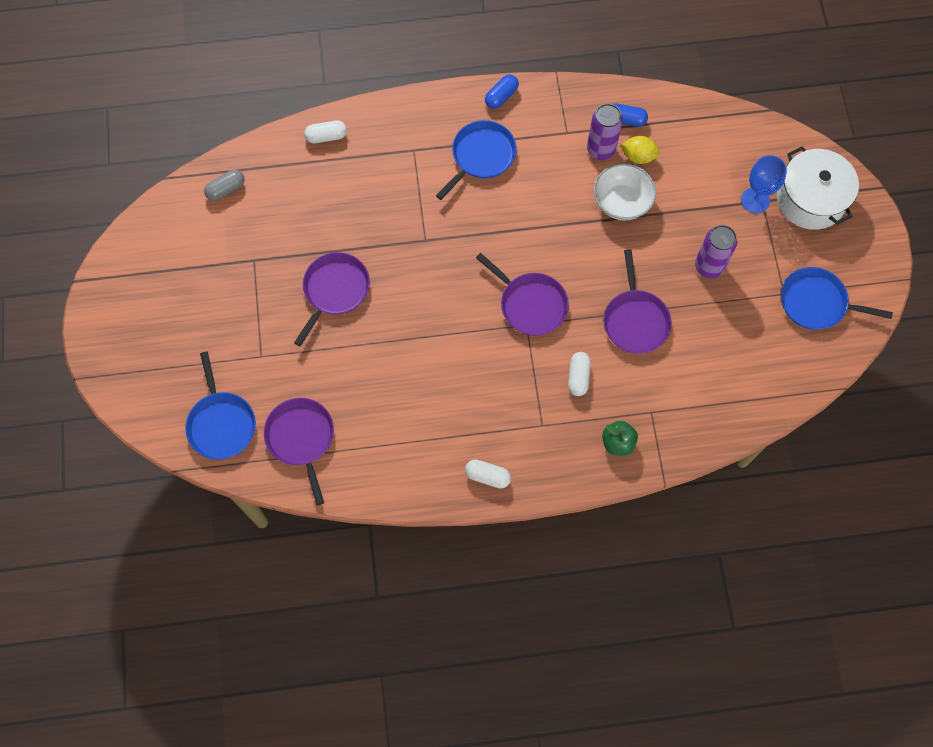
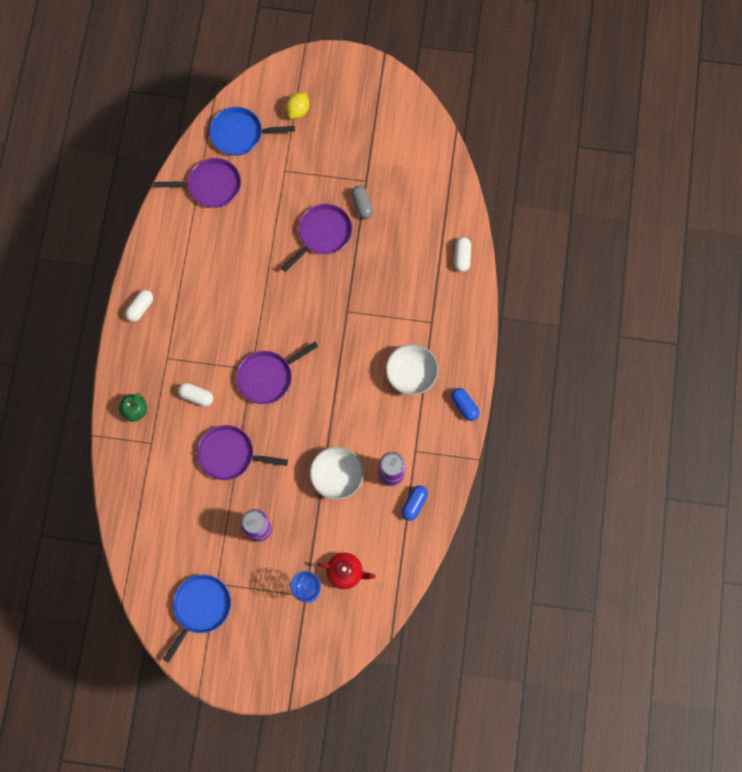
camera: 105 degrees right, 5 degrees up
(226, 189) = (433, 172): grey capsule -> grey capsule (362, 205)
(335, 290) = (323, 234): purple pan -> purple pan turned 90 degrees counterclockwise
(481, 156) = (411, 374): blue pan -> white bowl
(638, 156) = (376, 504): yellow lemon -> yellow lemon (298, 111)
(722, 168) = (345, 572): none -> red teapot
(810, 199) = (295, 638): white pot -> none

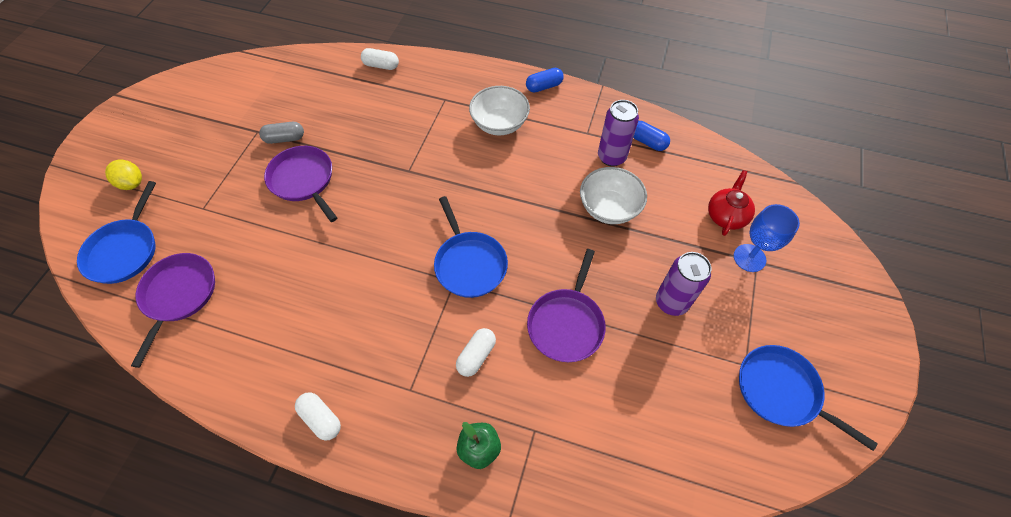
camera: 80 degrees left, 15 degrees down
(267, 377) = (469, 264): purple pan -> blue pan

